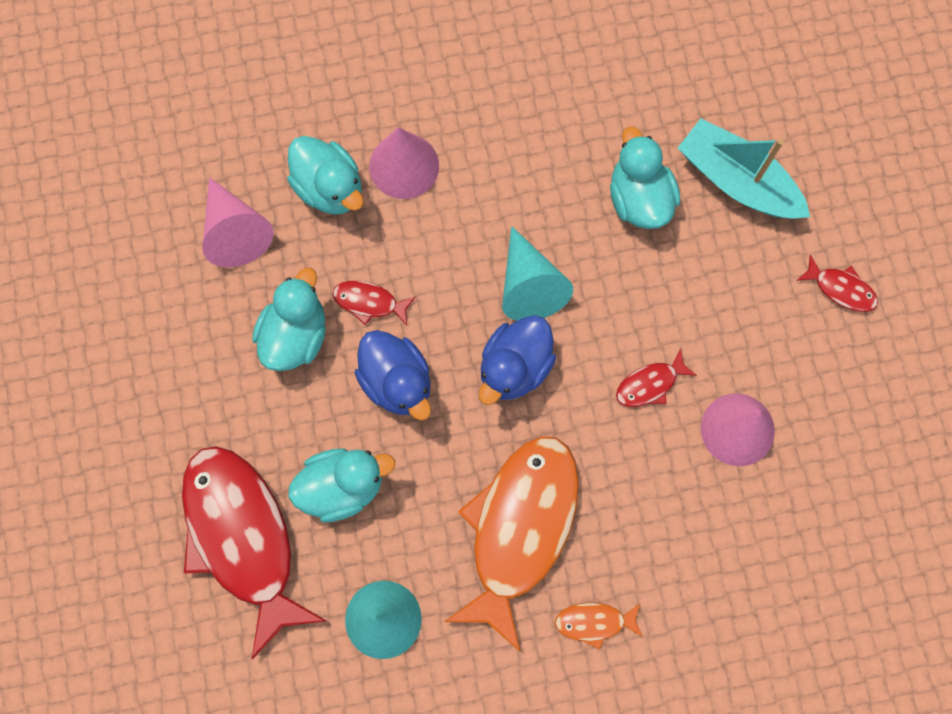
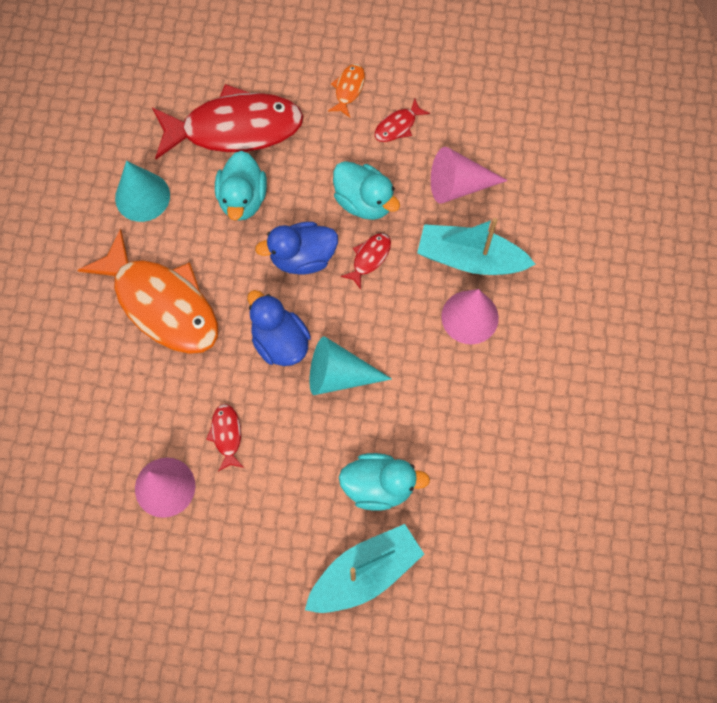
camera: 110 degrees right, 5 degrees down
(329, 188) = (470, 259): turquoise duck -> turquoise boat
(594, 622) = (76, 330): orange fish -> orange fish (348, 89)
(841, 289) = (241, 620): red fish -> red fish (398, 126)

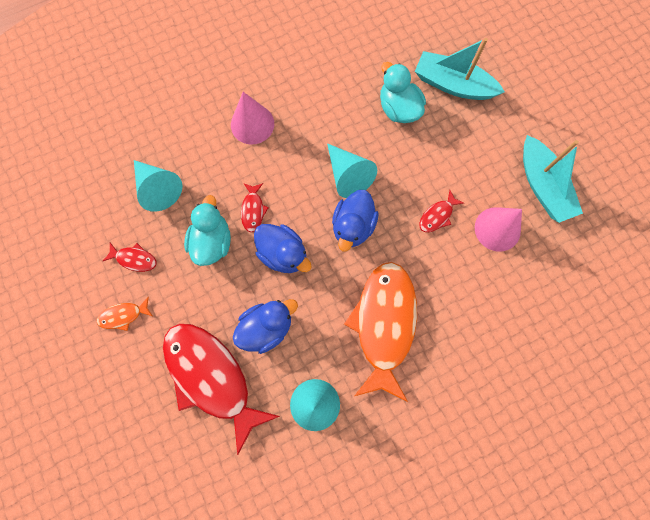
camera: 125 degrees left, 5 degrees up
(243, 199) = (266, 327): turquoise duck -> blue duck
(369, 258) = (253, 210): red fish -> red fish turned 90 degrees counterclockwise
(458, 185) = (158, 188): pink cone -> turquoise cone
(470, 259) = (210, 148): turquoise boat -> turquoise boat (542, 186)

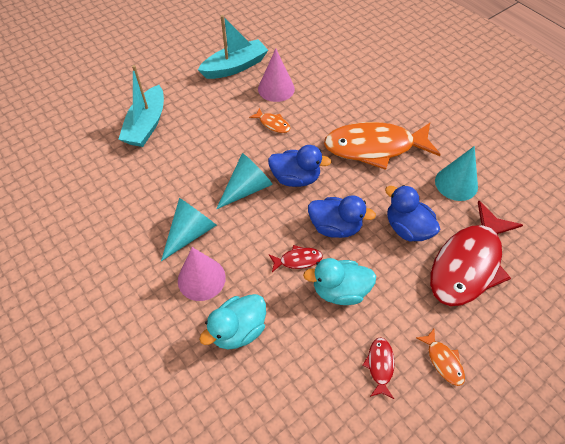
camera: 100 degrees left, 20 degrees down
(158, 188) = (293, 360): turquoise cone -> turquoise cone (190, 233)
(283, 254) = (335, 227): blue duck -> blue duck turned 75 degrees clockwise
(398, 109) = (173, 159): turquoise duck -> turquoise duck (238, 330)
(437, 215) = (273, 124): red fish -> orange fish

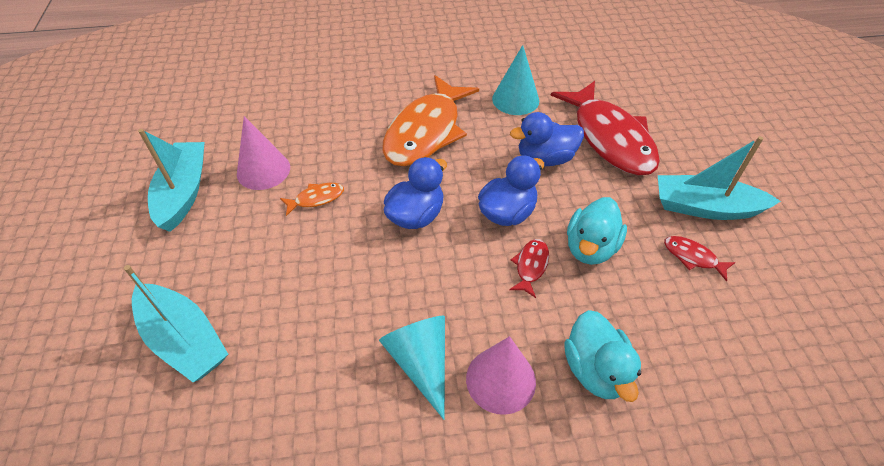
camera: 60 degrees left, 5 degrees down
(247, 188) = (395, 269): turquoise cone -> none
(443, 361) = (705, 207): orange fish -> turquoise boat

